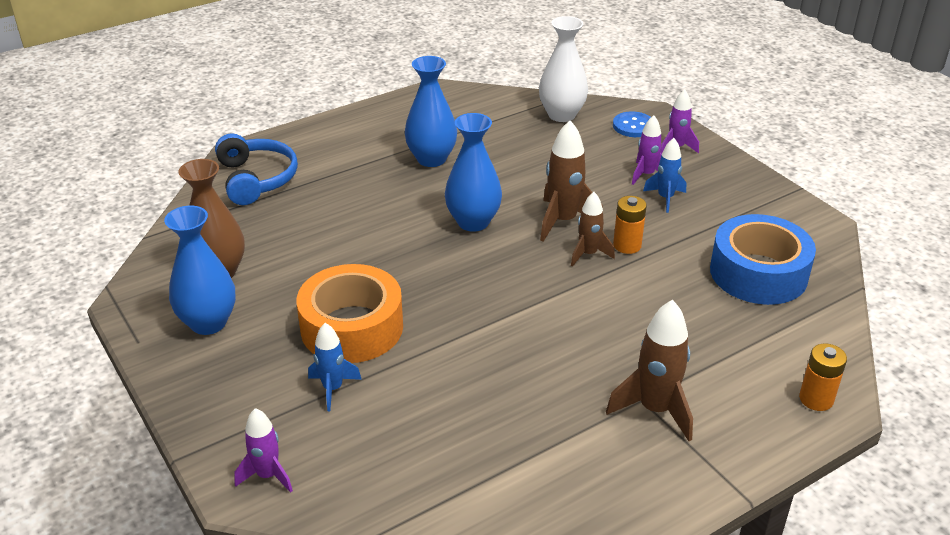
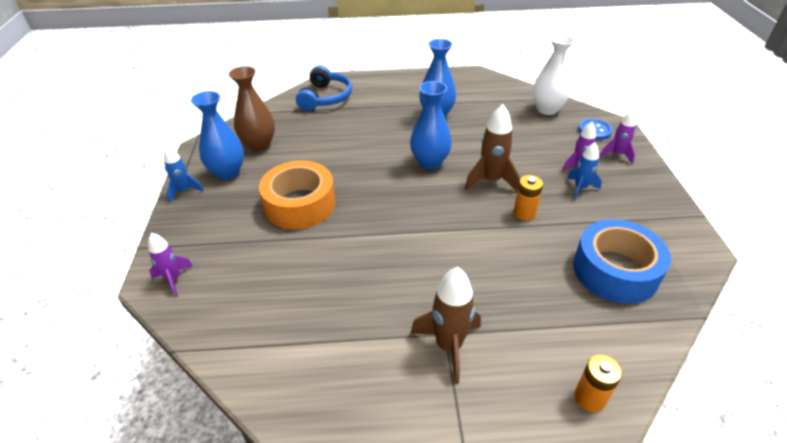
camera: 30 degrees right, 5 degrees up
(333, 389) = (256, 239): blue rocket -> blue rocket (184, 191)
(588, 254) = (490, 210): brown rocket -> none

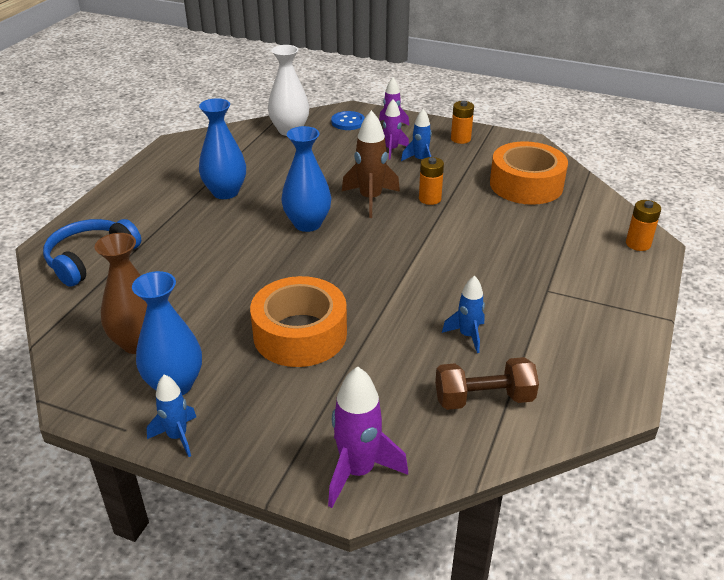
camera: 65 degrees left, 5 degrees down
(174, 279) = (358, 471): purple rocket -> purple rocket, size x1.60
(271, 328) = (484, 399): none -> brown dumbbell
(325, 97) = (90, 259): blue headphones -> blue headphones turned 90 degrees counterclockwise
(345, 295) = (467, 335): none -> blue rocket
(448, 346) = (561, 292): brown rocket -> none
(615, 271) = (526, 185): blue tape -> orange tape
(648, 201) = (460, 139): none -> orange battery

